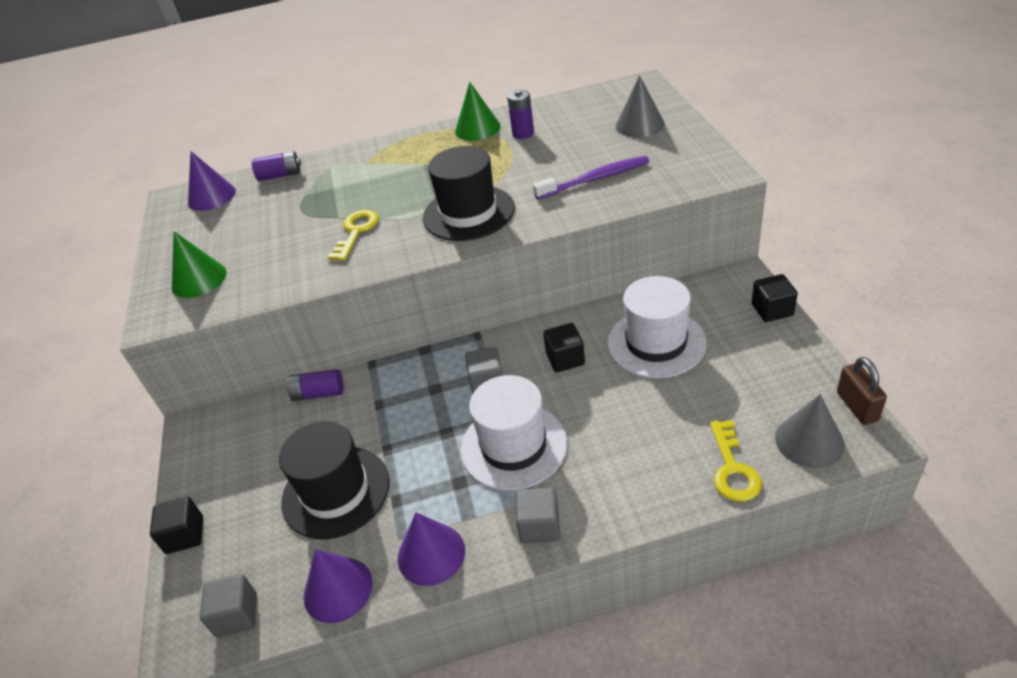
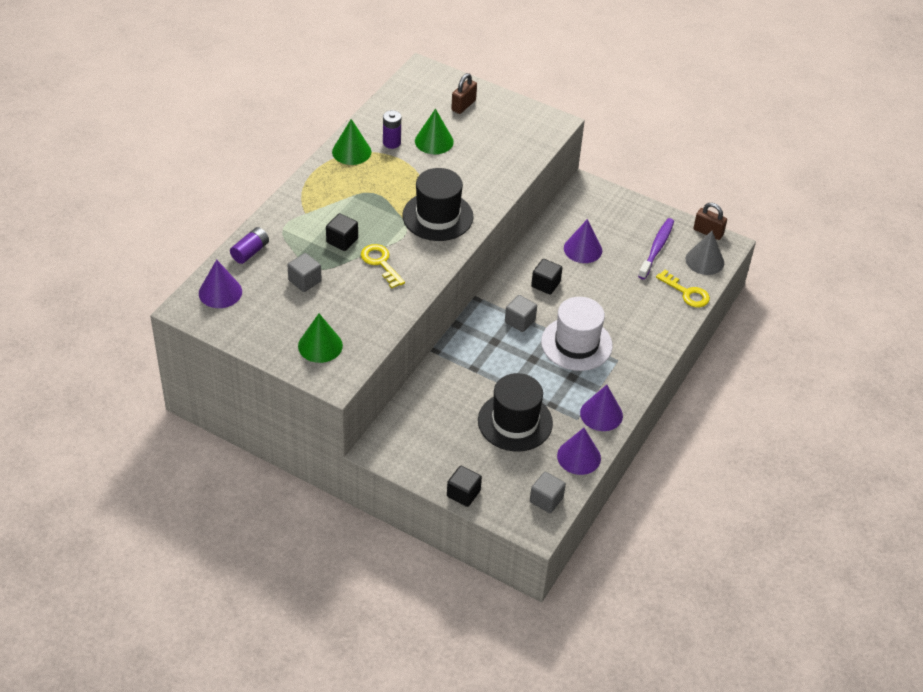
camera: 55 degrees left, 5 degrees up
(318, 393) = (427, 385): purple battery -> none
(539, 526) = (634, 370): grey cube -> grey cube (305, 281)
(564, 145) = (434, 141): none -> green cone
(595, 179) = (486, 158): purple toothbrush -> purple toothbrush (656, 248)
(640, 124) = (463, 105): grey cone -> brown padlock
(656, 343) = (583, 249): white hat -> purple cone
(772, 310) = (620, 199): black cube -> black cube (342, 240)

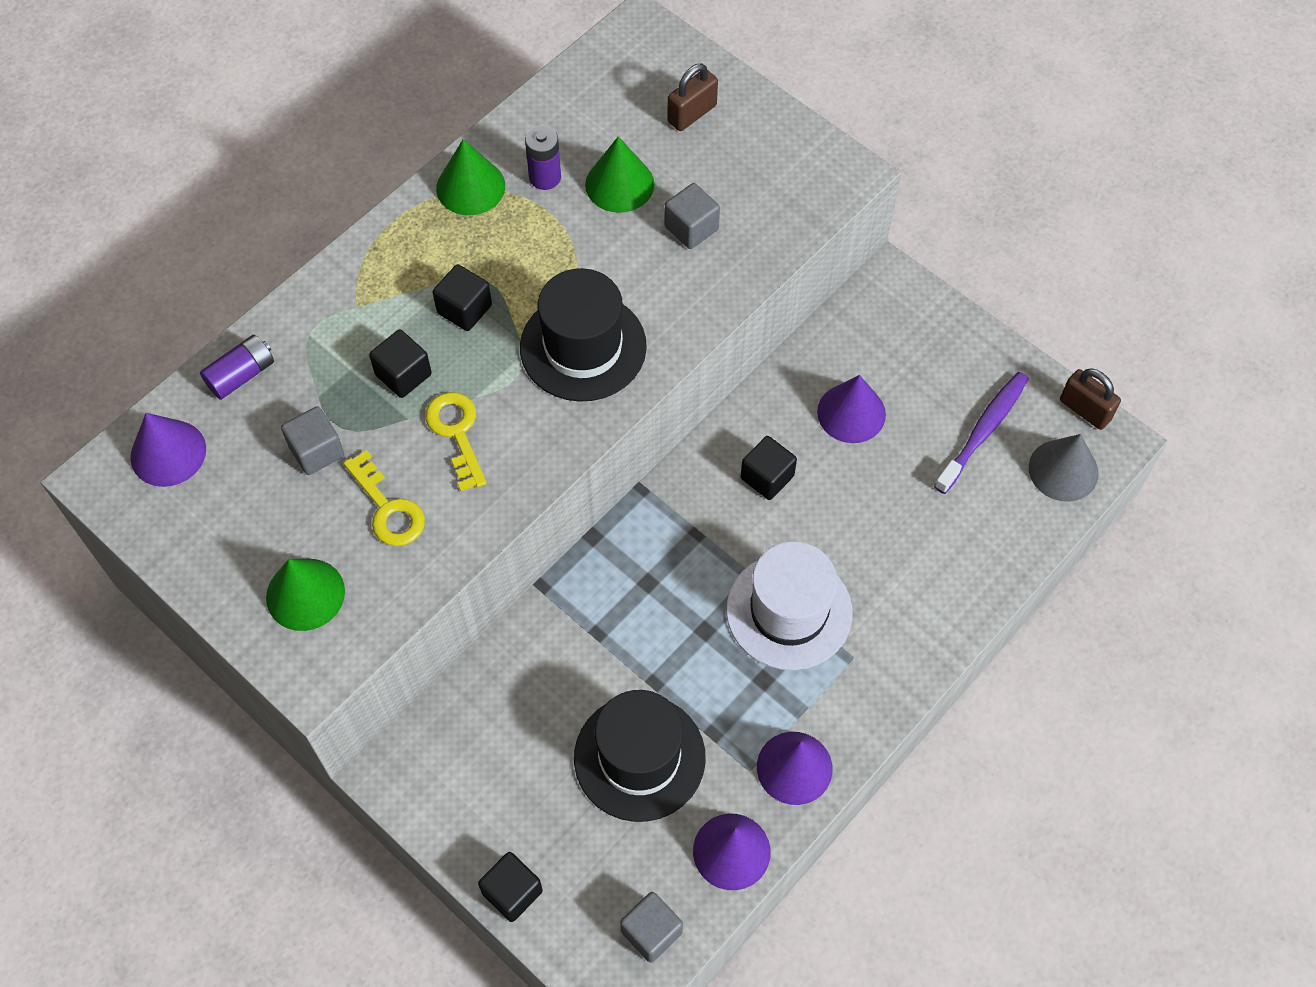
camera: 15 degrees right, 15 degrees up
(366, 207) = (464, 309): none -> black cube
(520, 321) = (702, 547): grey cube -> grey cube (691, 228)
(686, 293) = (1013, 534): yellow key -> yellow key (388, 508)

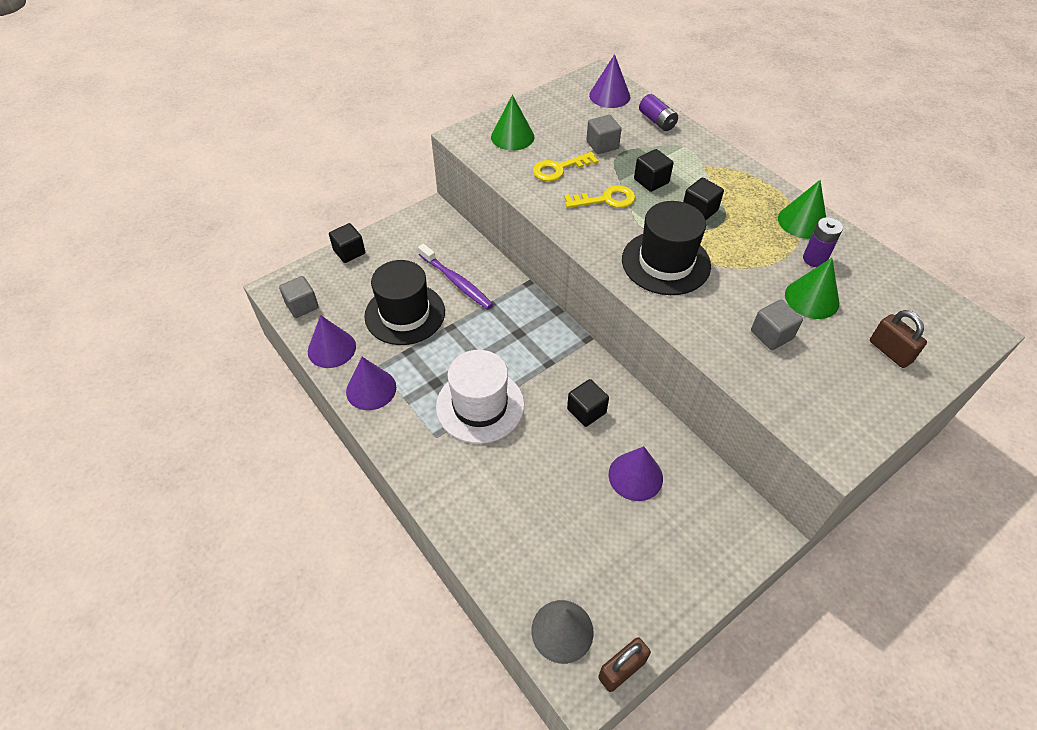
camera: 100 degrees right, 10 degrees down
(983, 431) = (609, 572): purple toothbrush -> purple toothbrush (456, 282)

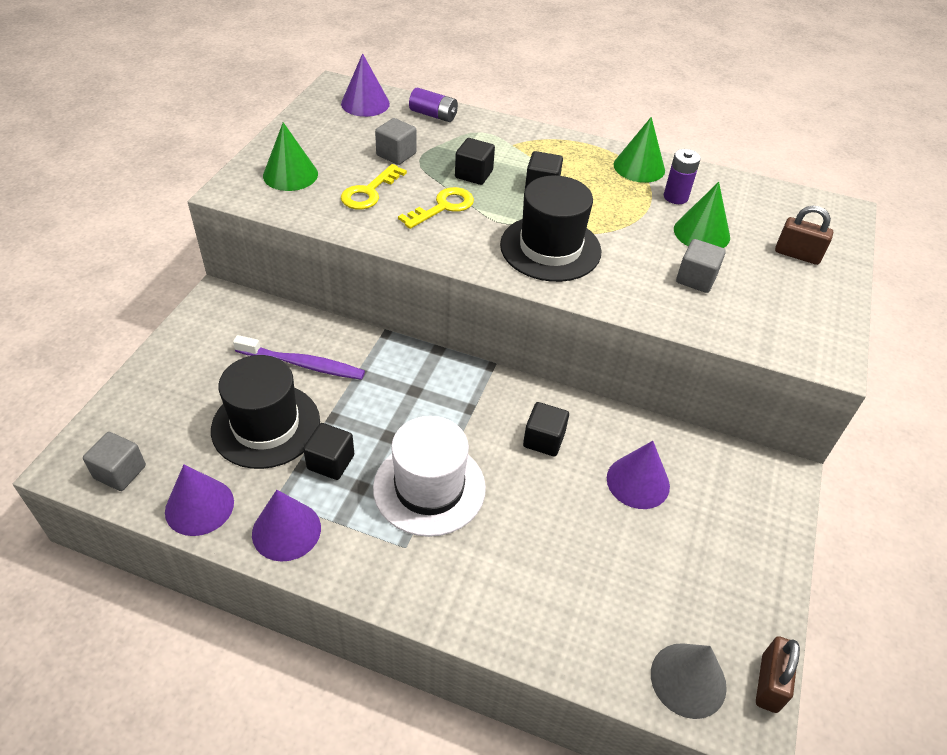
camera: 35 degrees left, 5 degrees down
(349, 252) = (140, 382): black cube -> black cube (330, 462)

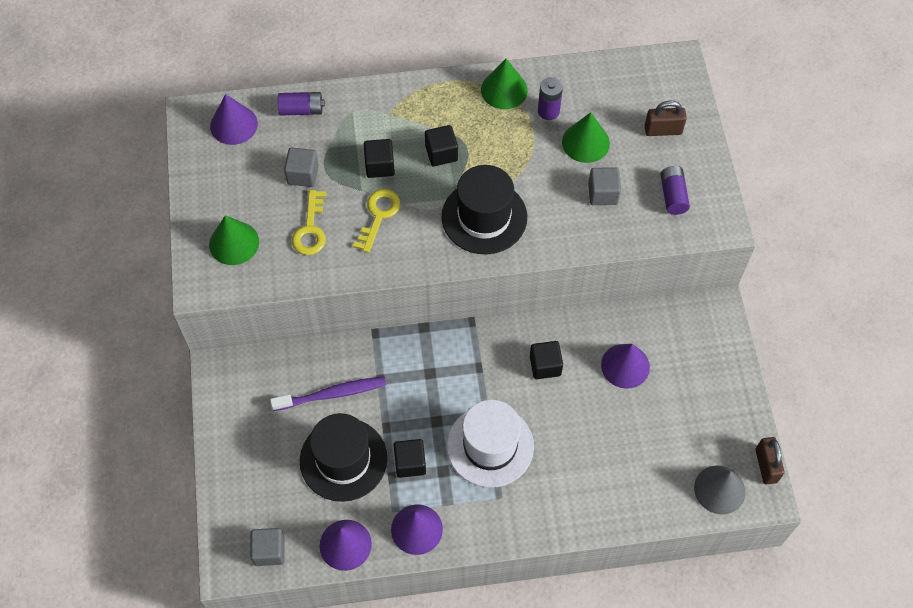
camera: 25 degrees left, 15 degrees up
(780, 311) = (673, 195): none -> purple battery

